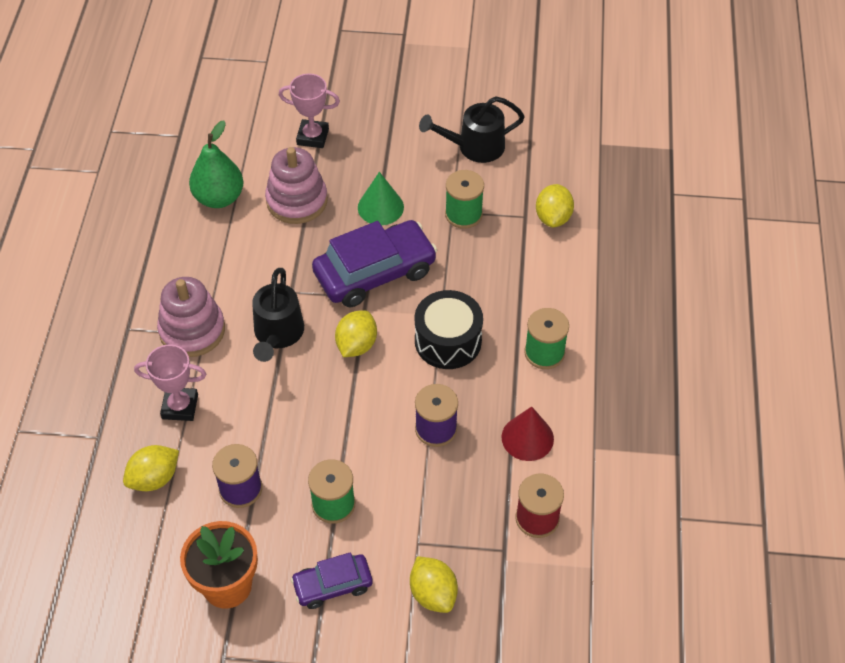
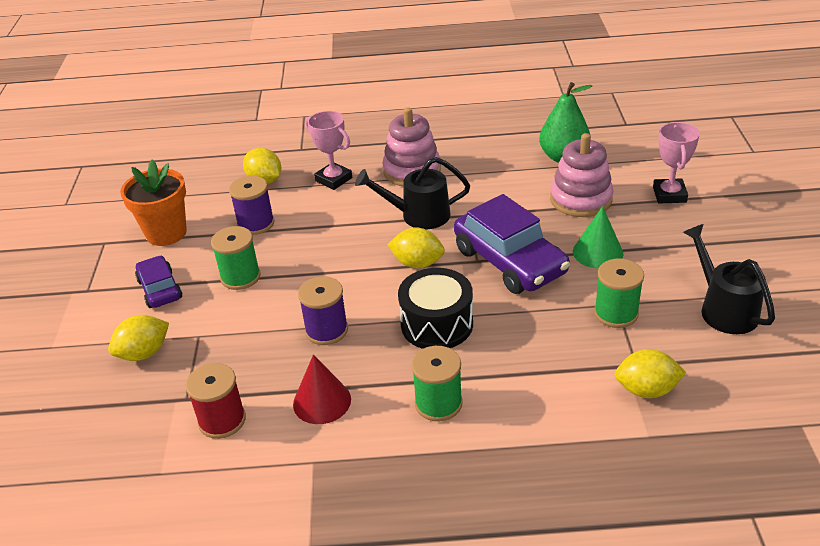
camera: 85 degrees right, 15 degrees down
(180, 406) = (333, 179): pink trophy -> pink trophy turned 45 degrees counterclockwise

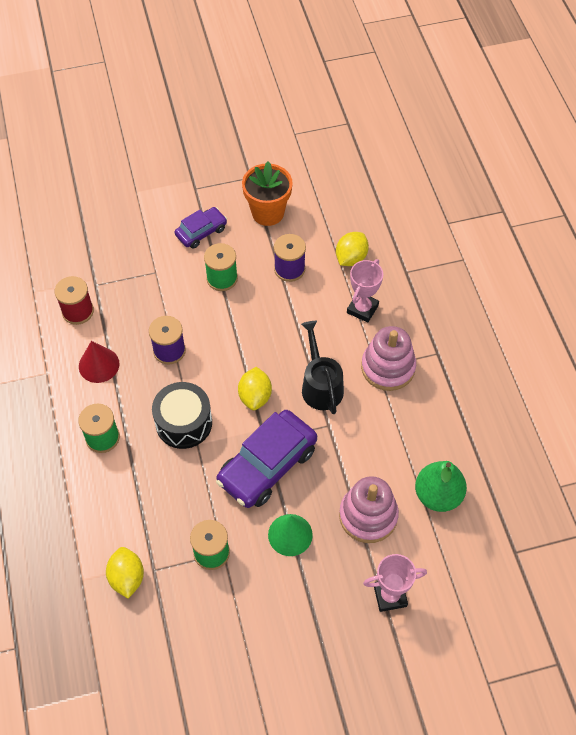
camera: 75 degrees right, 20 degrees up
(144, 353) = (135, 246): yellow lemon -> none
(723, 308) = (227, 639): black watering can -> none

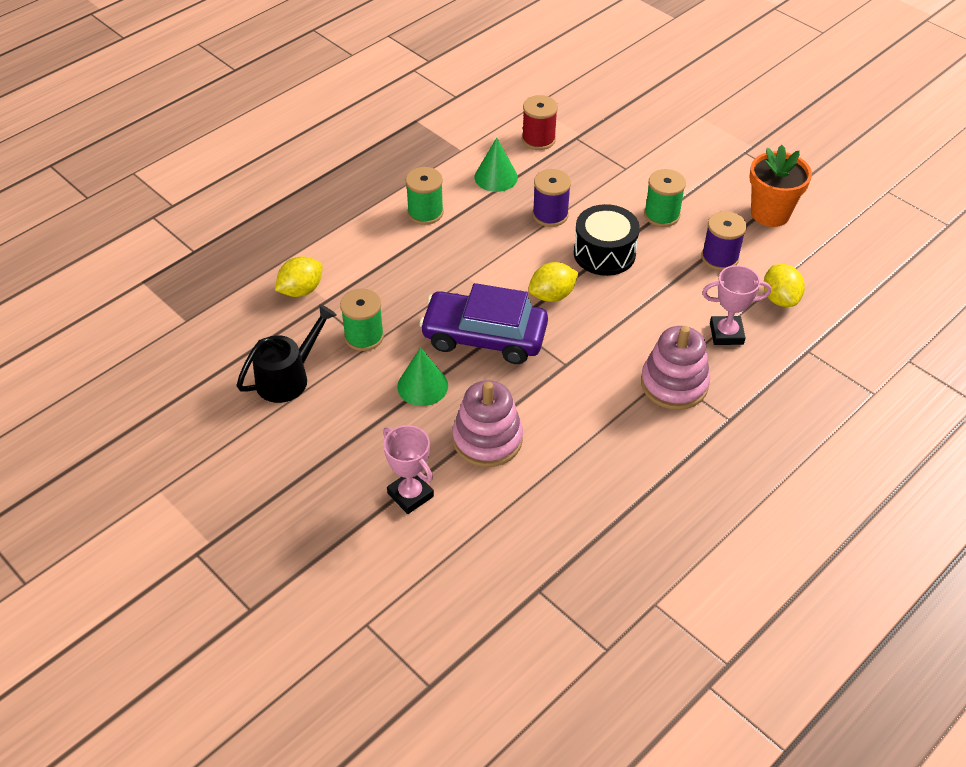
camera: 60 degrees right, 10 degrees down
(99, 365) = (496, 177): red cone -> green cone
(184, 423) = (482, 258): black drum -> black drum (604, 253)
(201, 232) = (700, 178): purple car -> none
(320, 385) = (606, 338): black watering can -> black watering can (288, 377)
(351, 258) = (780, 298): yellow lemon -> yellow lemon turned 75 degrees clockwise
(438, 495) = (555, 490): green pear -> none

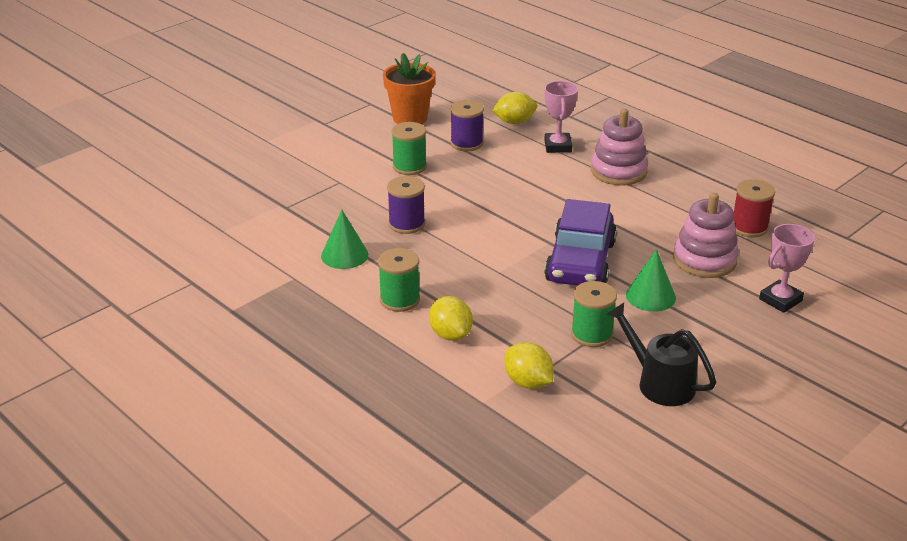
camera: 90 degrees left, 15 degrees down
(538, 139) = (285, 229): red spool -> red spool (749, 227)
(552, 295) = (521, 225): yellow lemon -> yellow lemon (450, 334)
(604, 253) = (462, 197): black drum -> none

